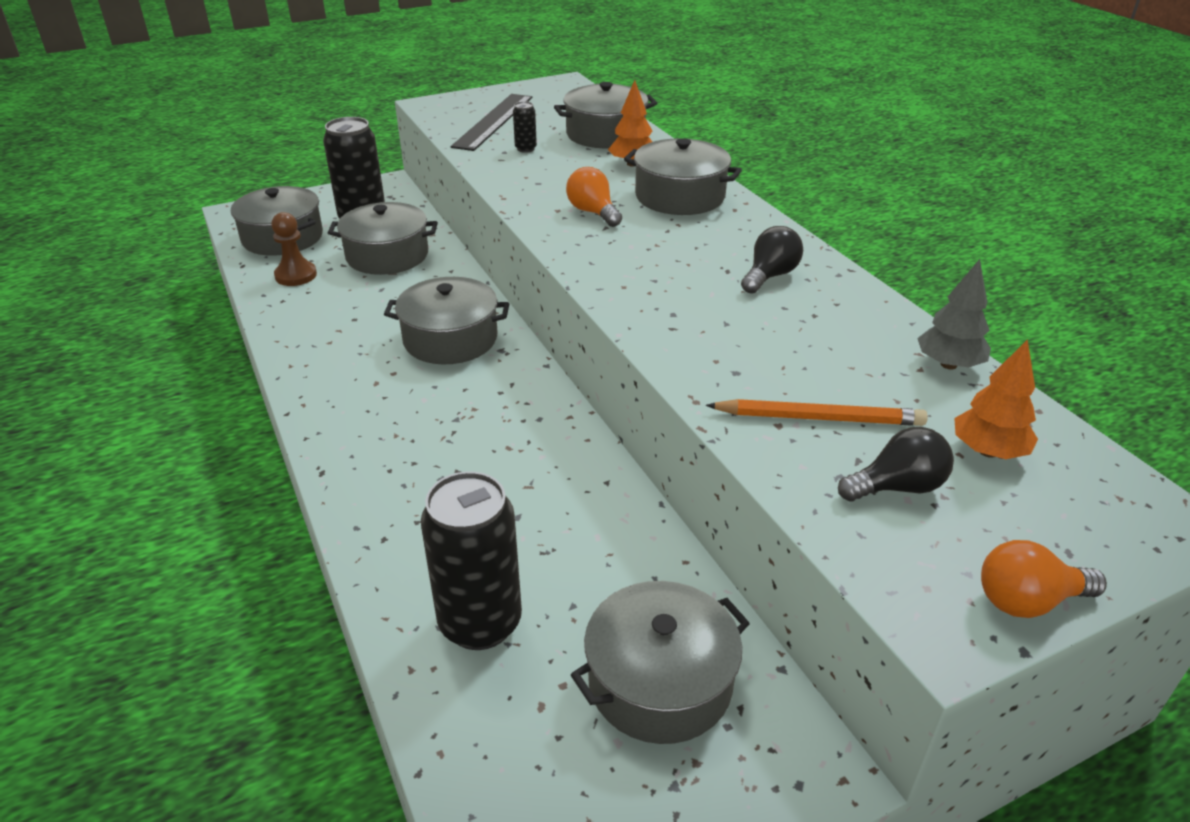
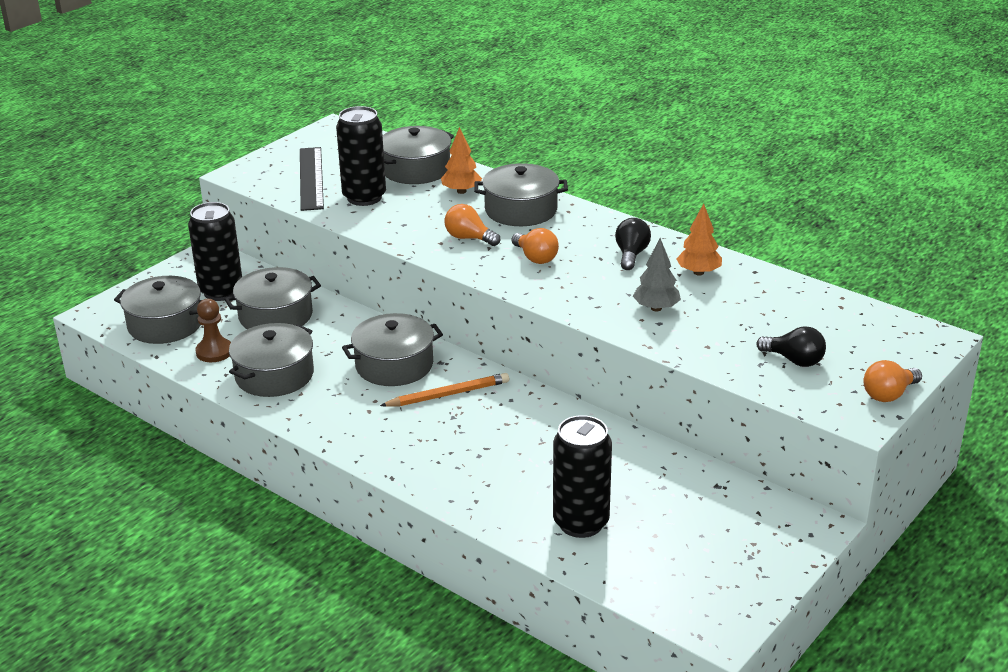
camera: 25 degrees left, 5 degrees down
(525, 149) = (364, 197): black can -> black can, size x2.32
(648, 251) = (535, 258): none -> orange light bulb
(660, 682) = (707, 515): grey pot -> grey pot (274, 375)
(819, 418) = (727, 336): orange pencil -> orange pencil (448, 394)
(897, 487) = (794, 360): black light bulb -> black light bulb turned 75 degrees clockwise
(948, 364) = (778, 284): grey tree -> grey tree (656, 308)
(988, 451) = (828, 327): orange tree -> orange tree (698, 272)

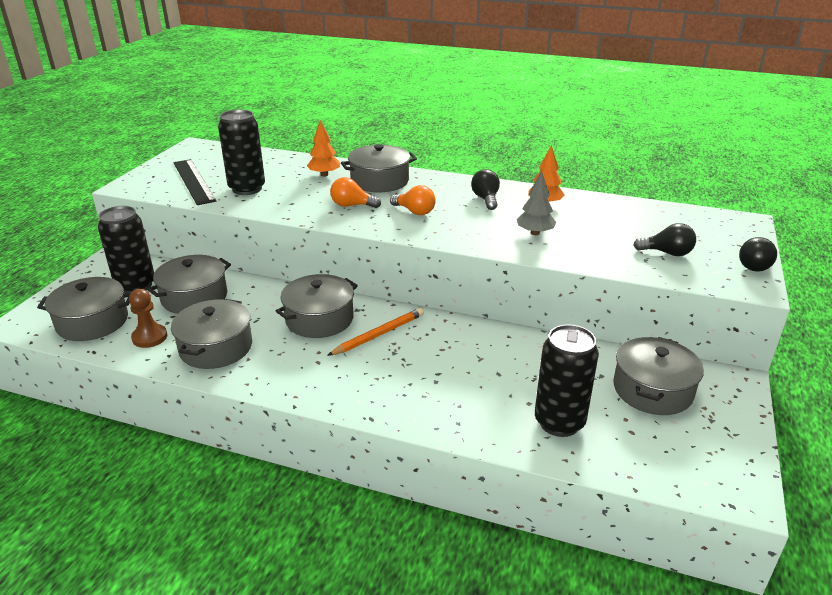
camera: 20 degrees left, 0 degrees up
(416, 170) = (278, 165): grey pot -> grey pot (652, 390)
(888, 394) = (755, 265): orange light bulb -> black light bulb

